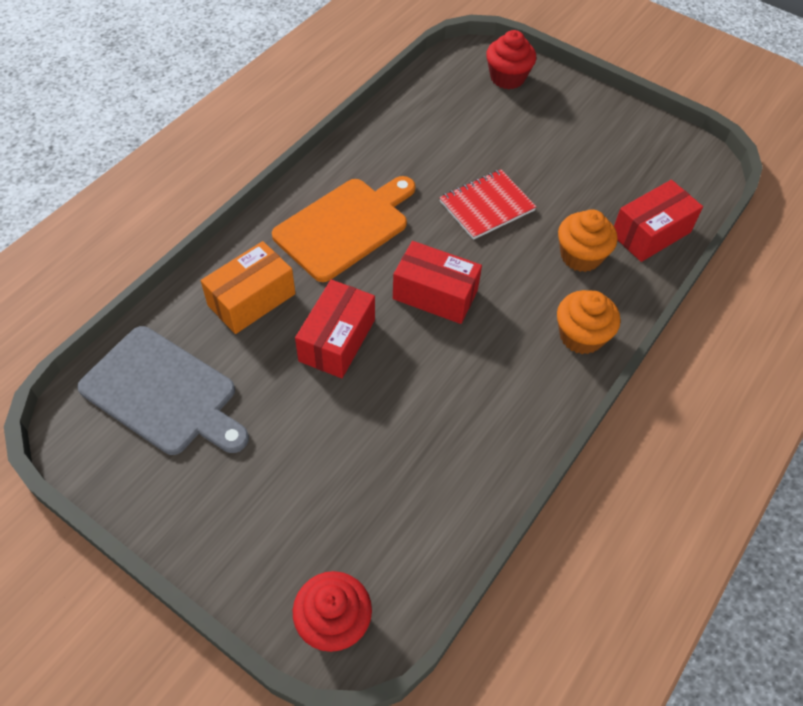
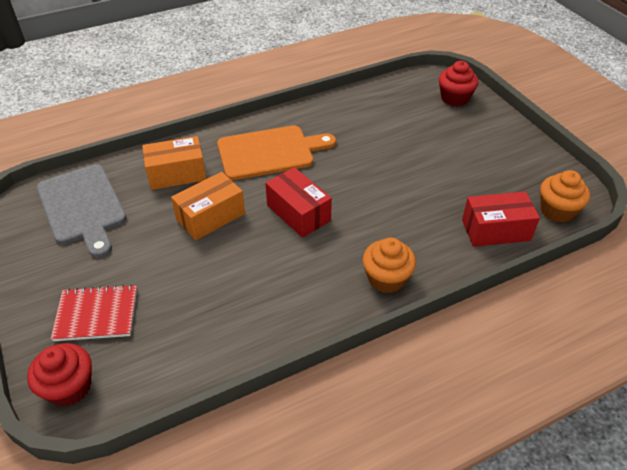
camera: 30 degrees right, 10 degrees down
(337, 340) = (210, 216): red box -> orange box
(487, 206) = (378, 171): red notebook -> red notebook (96, 314)
(580, 256) = (426, 226): orange cupcake -> orange cupcake (557, 211)

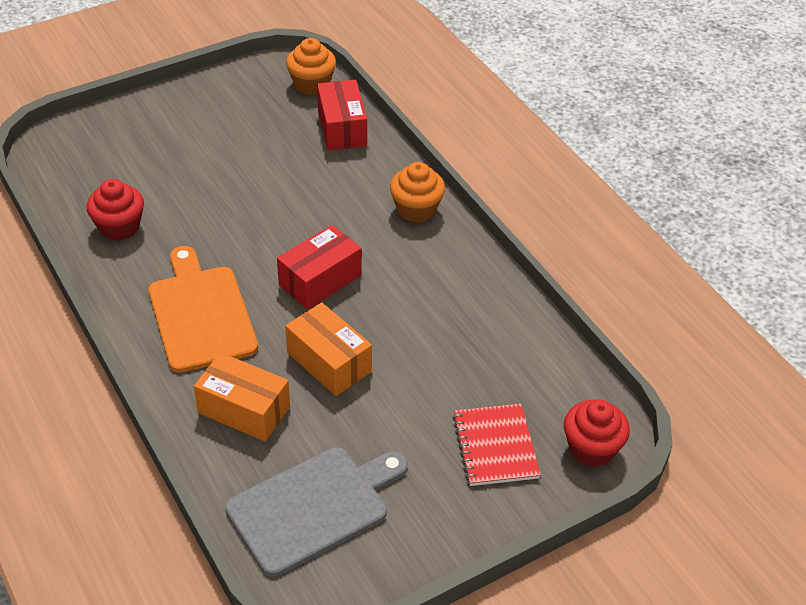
camera: 95 degrees left, 0 degrees up
(177, 174) = (244, 410): orange box -> orange box turned 45 degrees counterclockwise
(454, 98) = (98, 138): red cupcake -> red cupcake (119, 227)

